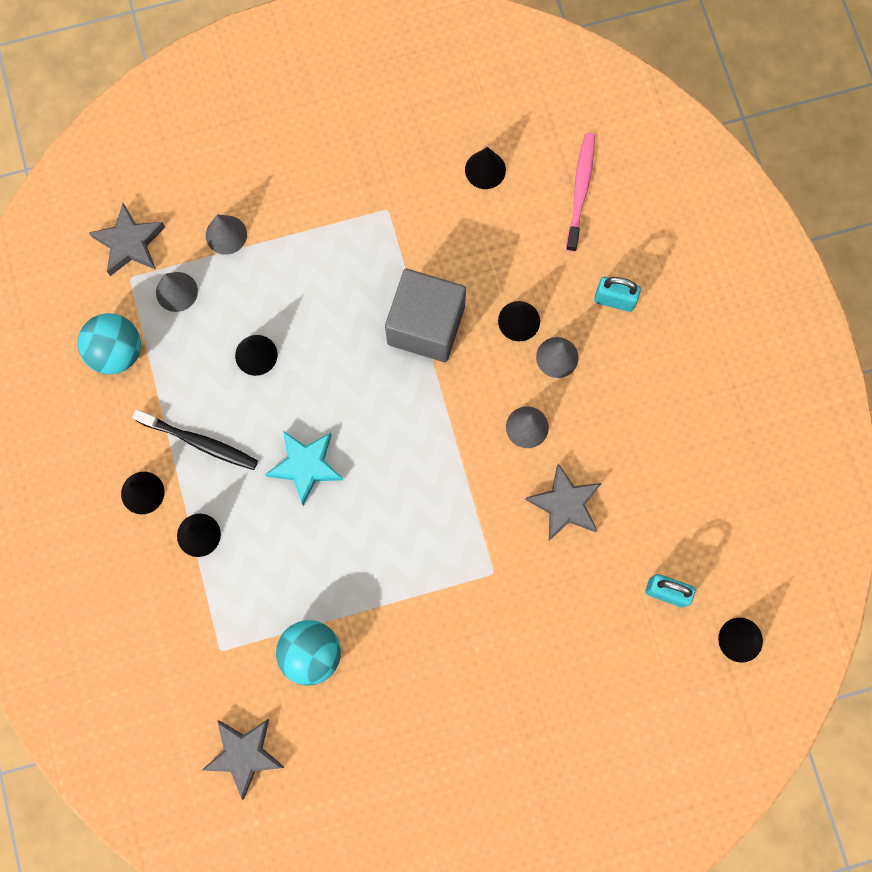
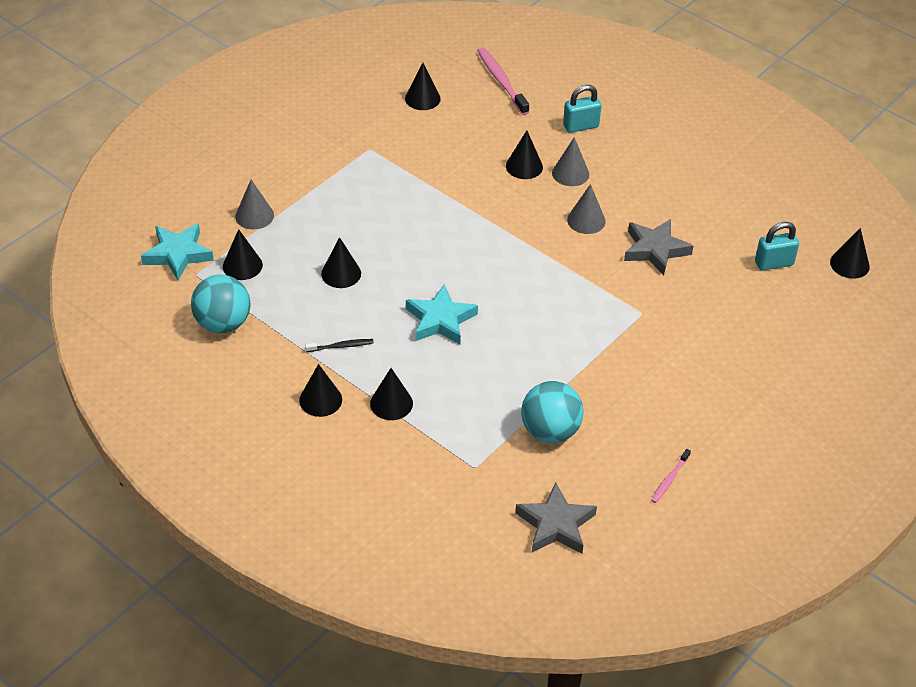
camera: 35 degrees left, 30 degrees down
(130, 243) = (178, 254): grey star -> turquoise star
(176, 291) = (242, 265): grey cone -> black cone
(199, 442) = (341, 346): black toothbrush -> black toothbrush, size x0.54
(375, 772) = (669, 479): none -> pink toothbrush
(426, 325) = (458, 199): grey cube -> none

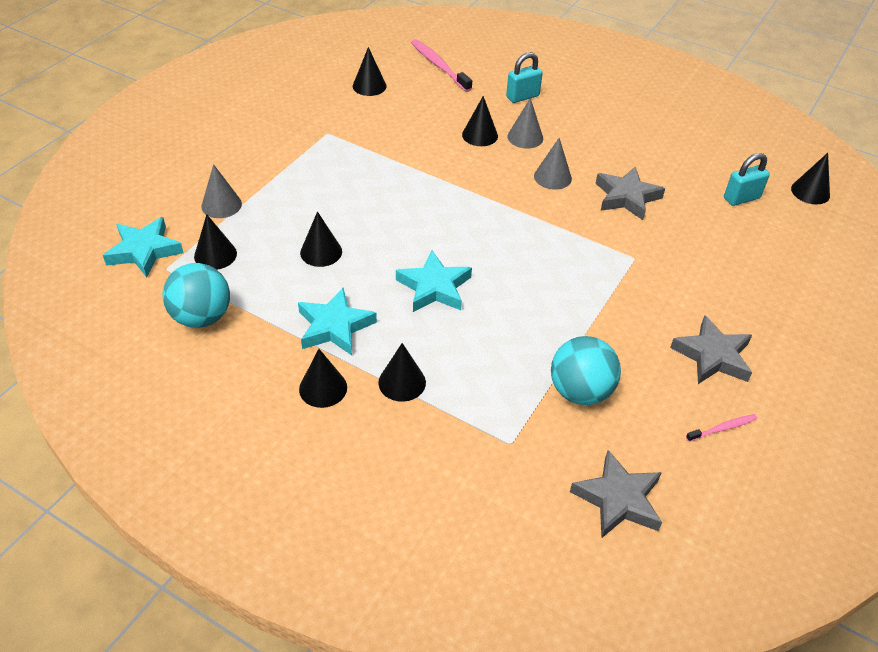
camera: 10 degrees left, 0 degrees up
(341, 346) = (334, 327): black toothbrush -> turquoise star
(669, 479) = (722, 428): pink toothbrush -> pink toothbrush turned 135 degrees counterclockwise
(685, 415) = (713, 356): none -> grey star

